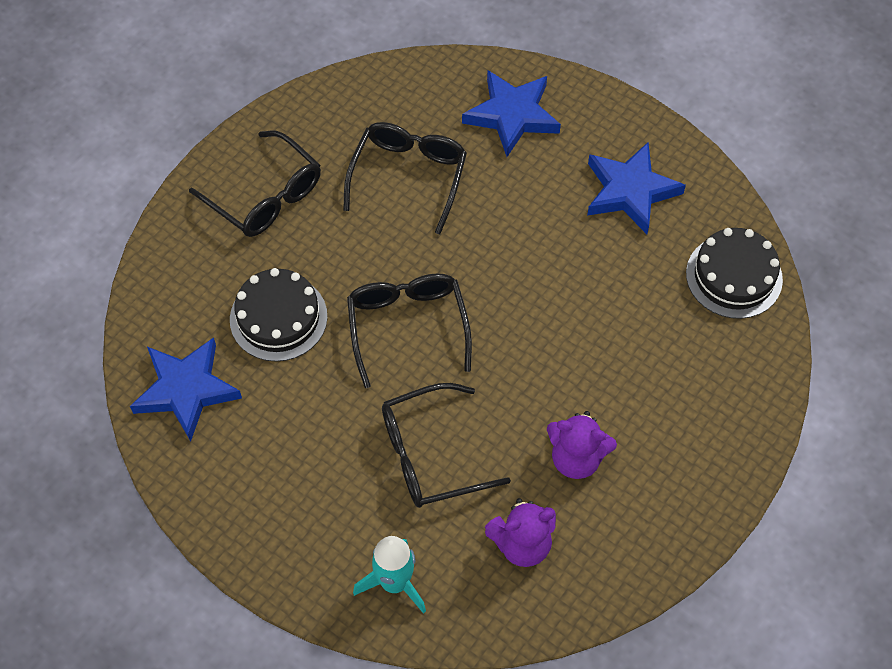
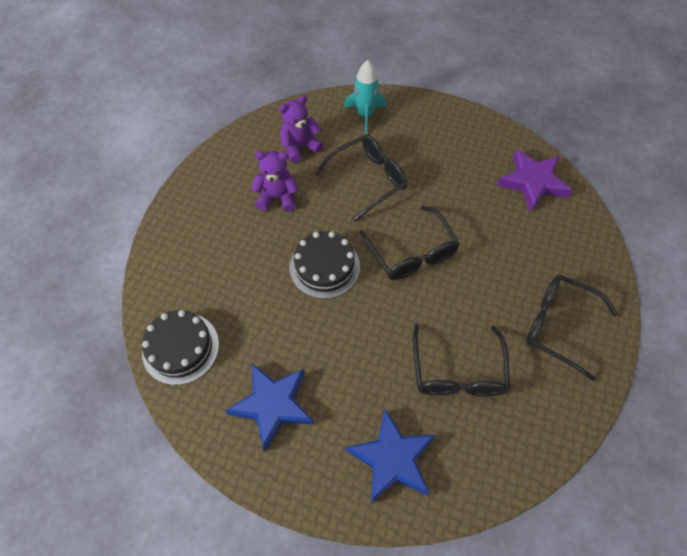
camera: 165 degrees right, 0 degrees up
(186, 390) = (532, 182): blue star -> purple star
(278, 318) = (500, 238): black cake -> black cake (324, 267)

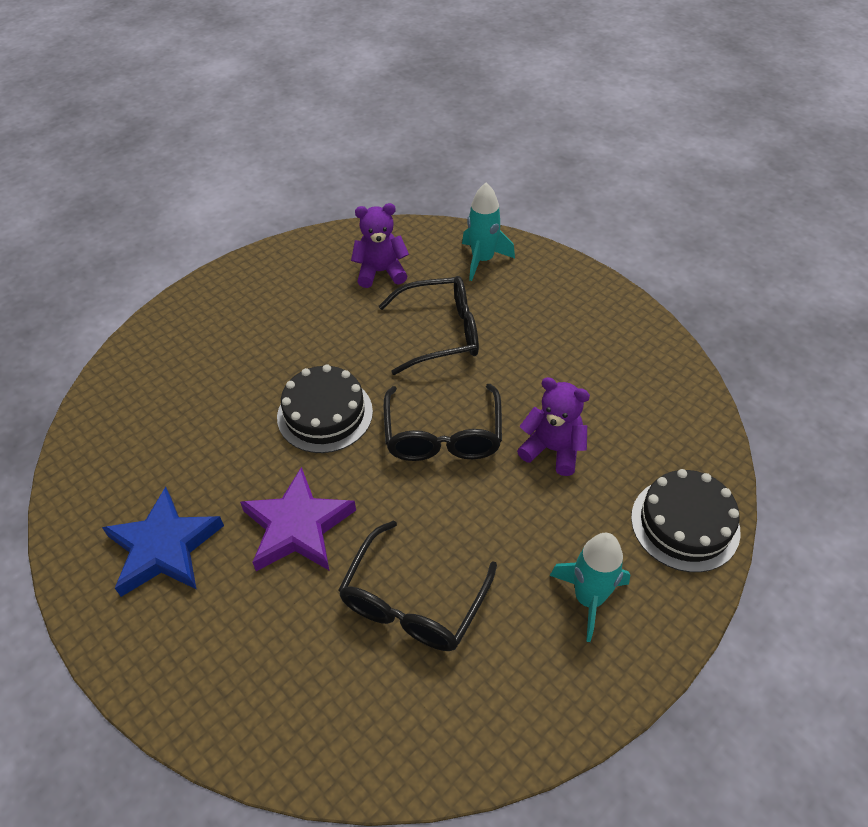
camera: 25 degrees right, 10 degrees down
(180, 348) = (107, 443): black cake -> black cake (685, 524)
(277, 197) = (319, 318): purple teddy bear -> purple teddy bear (552, 449)
(392, 458) = (263, 672): blue star -> none
(532, 182) = (660, 405): purple star -> purple star (298, 526)
(558, 325) = (588, 598): black glasses -> turquoise rocket

